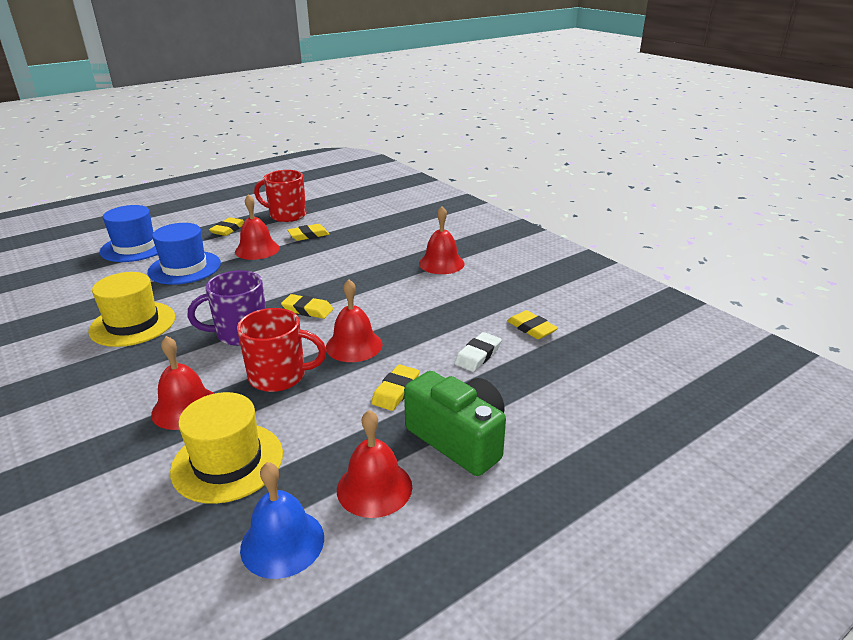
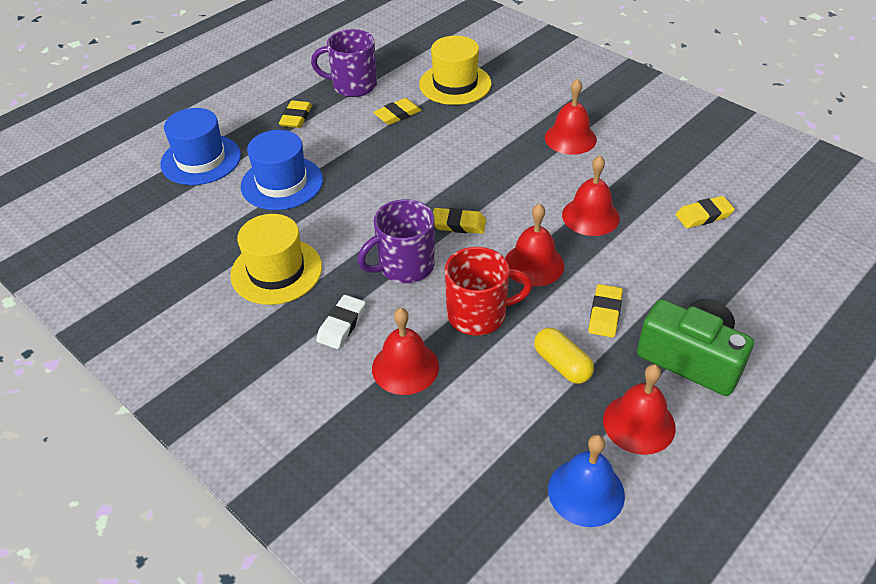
camera: 10 degrees left, 15 degrees up
(227, 462) = (486, 420): yellow hat -> yellow hat (455, 84)
(257, 249) = (350, 144): red bell -> red bell (590, 216)
(286, 215) = (353, 86): red mug -> purple mug
(329, 426) = (562, 365): none -> yellow capsule
(478, 355) = (665, 258): white eraser -> white eraser (341, 325)
(531, 328) = (703, 215): yellow eraser -> yellow eraser turned 60 degrees counterclockwise

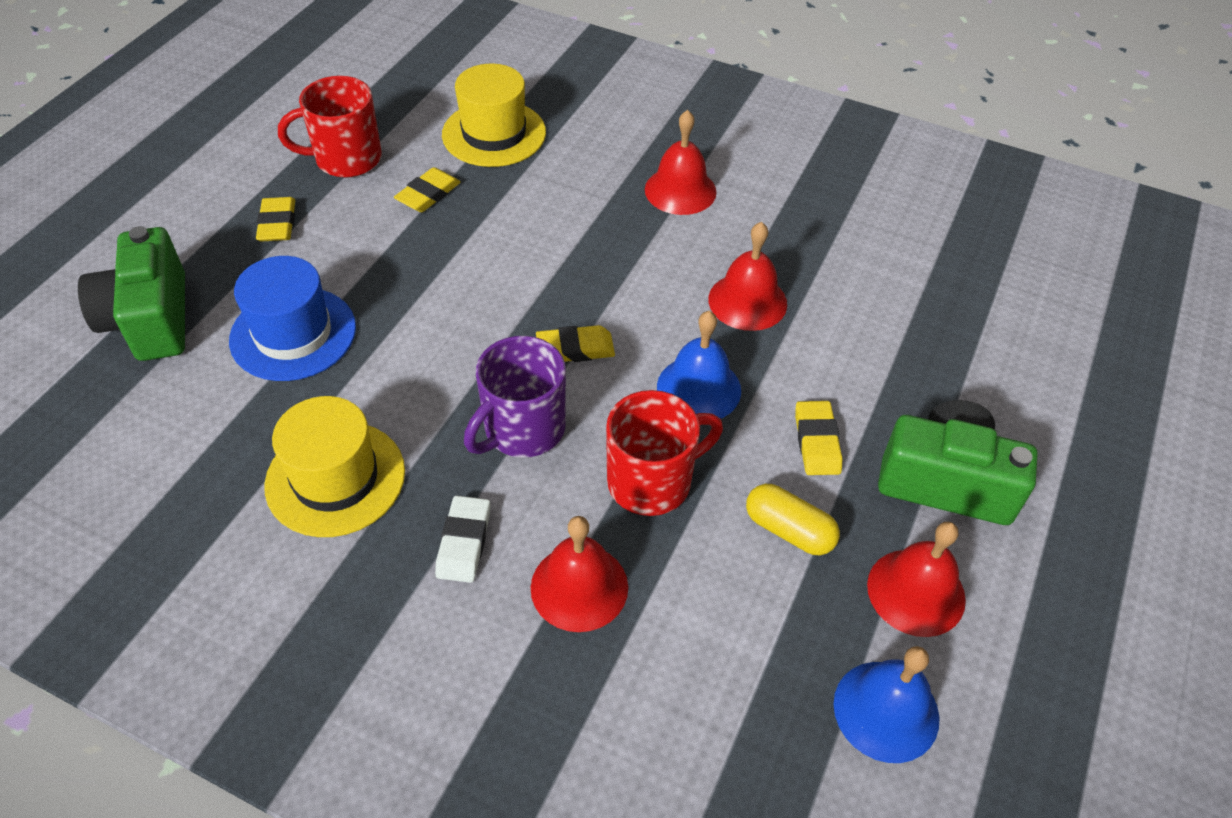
camera: 20 degrees left, 5 degrees up
(201, 160) = (150, 319): blue hat -> green camera
(353, 86) = (346, 159): purple mug -> red mug
(533, 264) = (699, 388): red bell -> blue bell
(703, 215) = (888, 272): yellow eraser -> none

